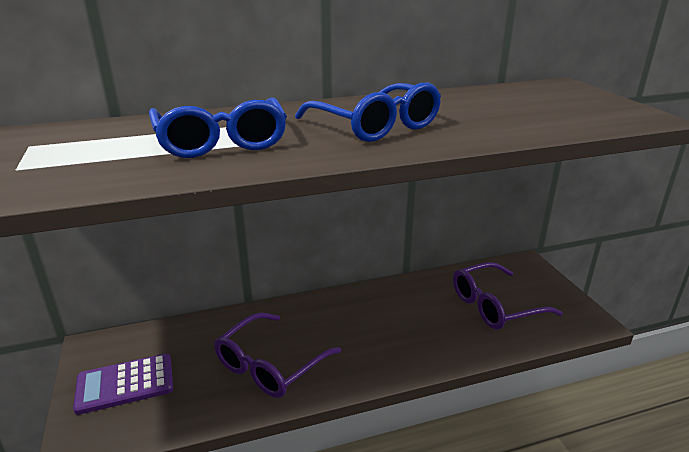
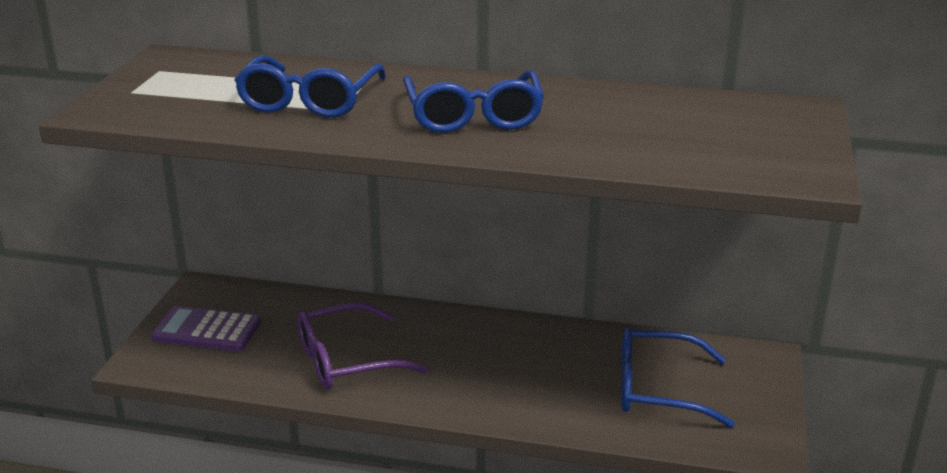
camera: 30 degrees right, 0 degrees up
(495, 305) = (659, 389): purple glasses -> blue glasses

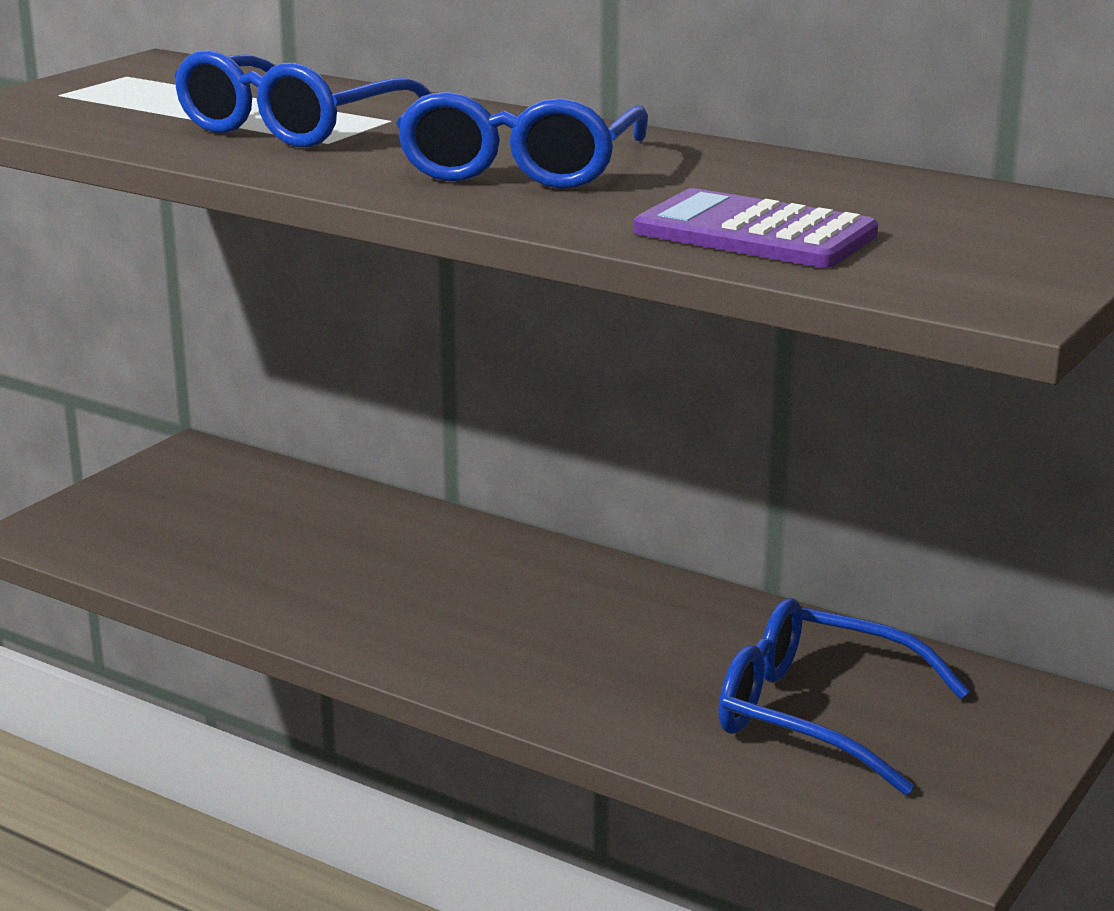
camera: 20 degrees right, 5 degrees down
(207, 330) = (160, 507): purple calculator -> purple calculator (755, 233)
(347, 360) = (335, 581): purple glasses -> none

